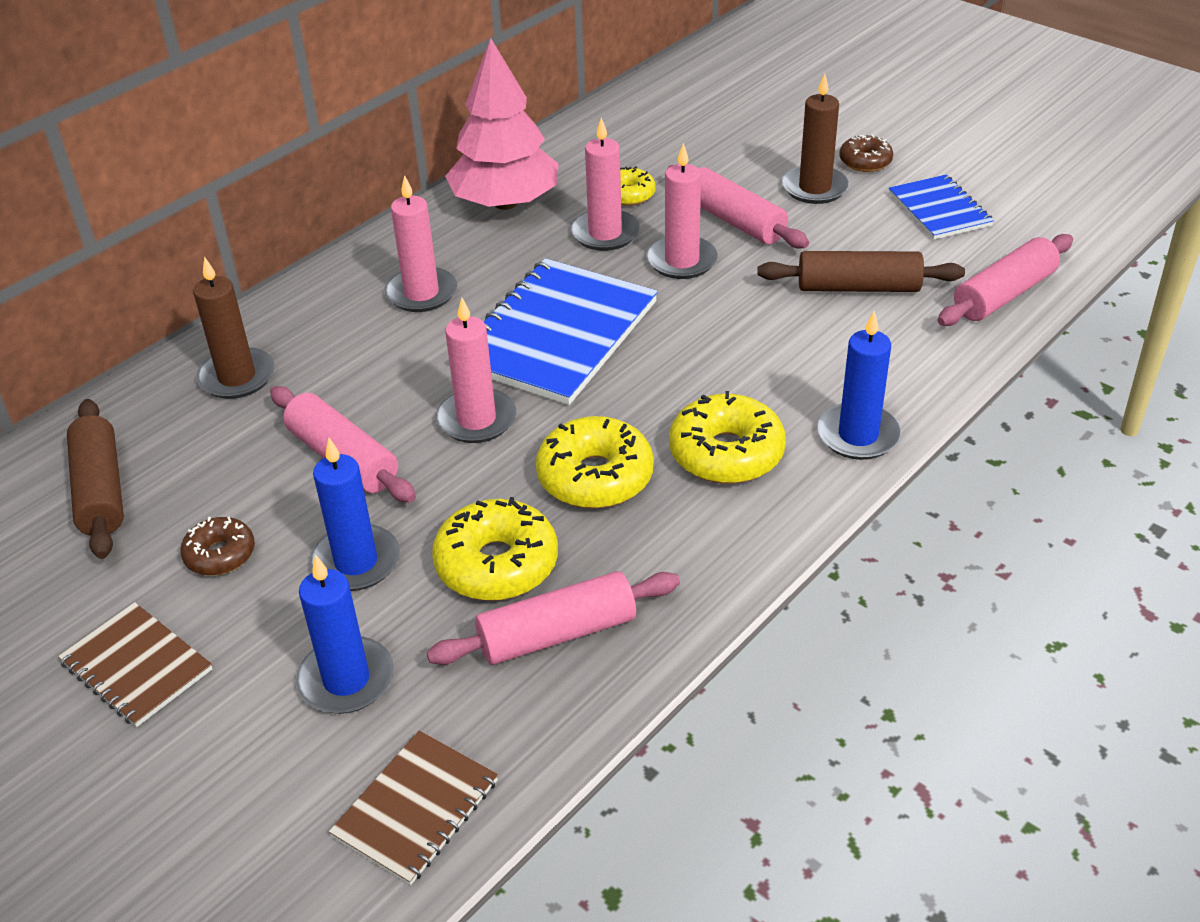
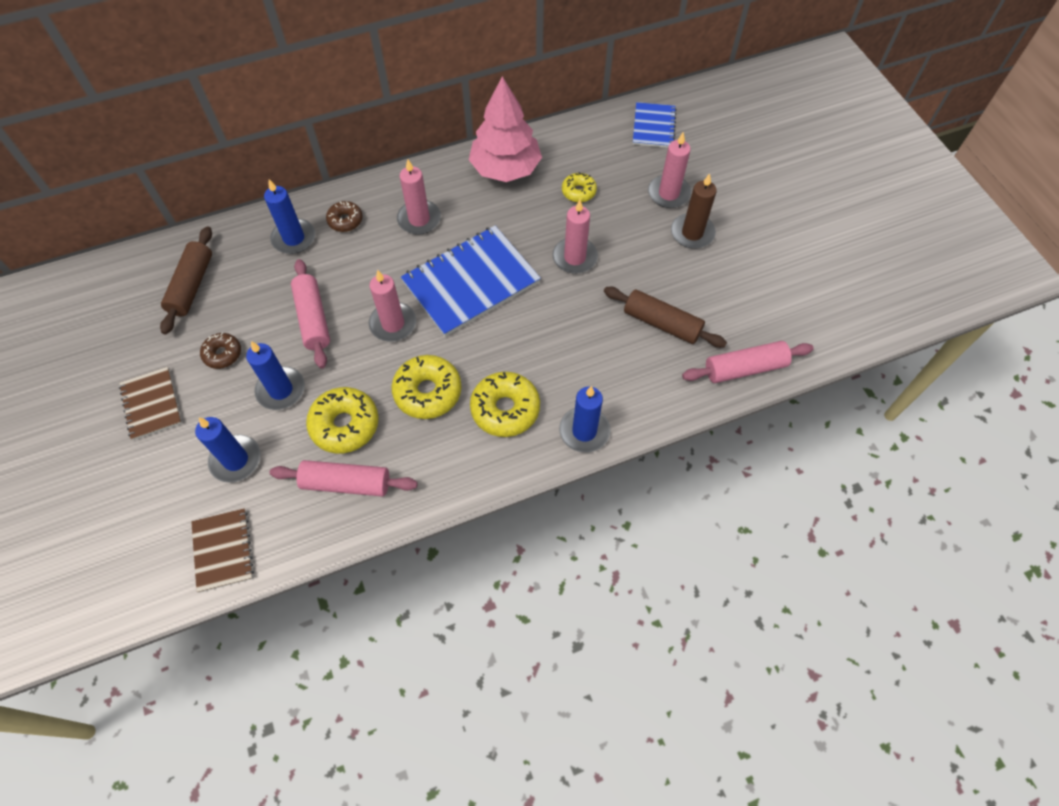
camera: 25 degrees right, 20 degrees up
(237, 377) = (294, 238): brown candle -> blue candle
(416, 808) = (223, 550): brown notebook -> brown notebook turned 75 degrees counterclockwise
(605, 233) = (545, 217): pink candle -> pink candle (668, 193)
(734, 221) = (626, 239): pink rolling pin -> none
(865, 161) = (738, 224): brown donut -> brown donut (345, 220)
(939, 210) = (756, 284): blue notebook -> blue notebook (653, 127)

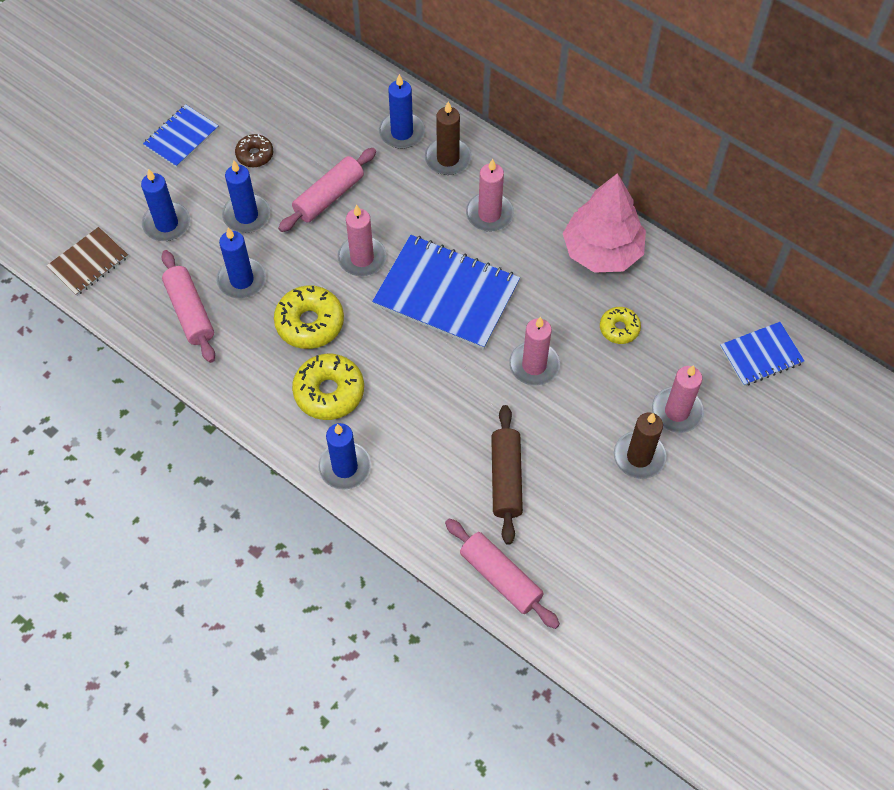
camera: 60 degrees right, 0 degrees up
(151, 404) = (181, 137): brown notebook -> blue notebook
(192, 286) = (305, 92): brown rolling pin -> none
(345, 220) = (448, 158): brown donut -> brown candle
(345, 425) = (242, 280): yellow donut -> blue candle

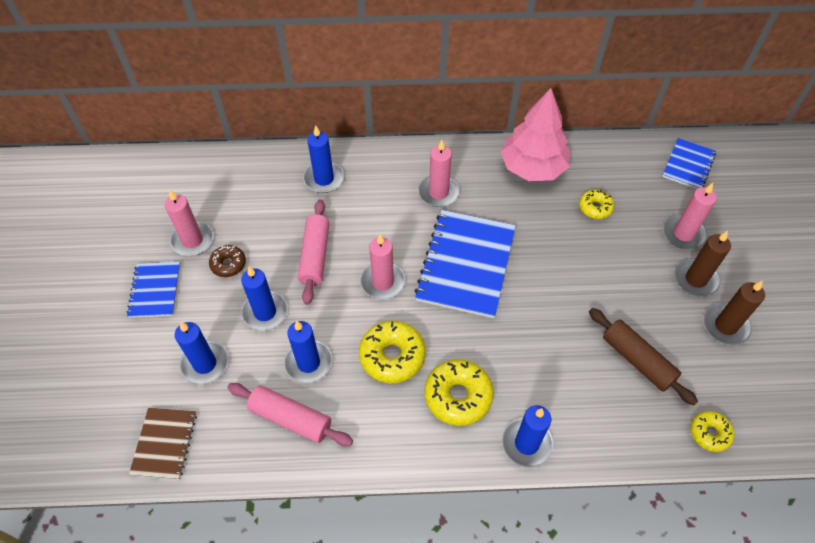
camera: 40 degrees left, 5 degrees down
(446, 294) = (466, 264): blue notebook -> blue notebook turned 60 degrees counterclockwise
(448, 158) = (373, 175): brown candle -> brown candle (725, 326)
(500, 577) = (709, 433): pink rolling pin -> yellow donut
(534, 365) = (571, 269): pink candle -> pink candle (192, 240)

